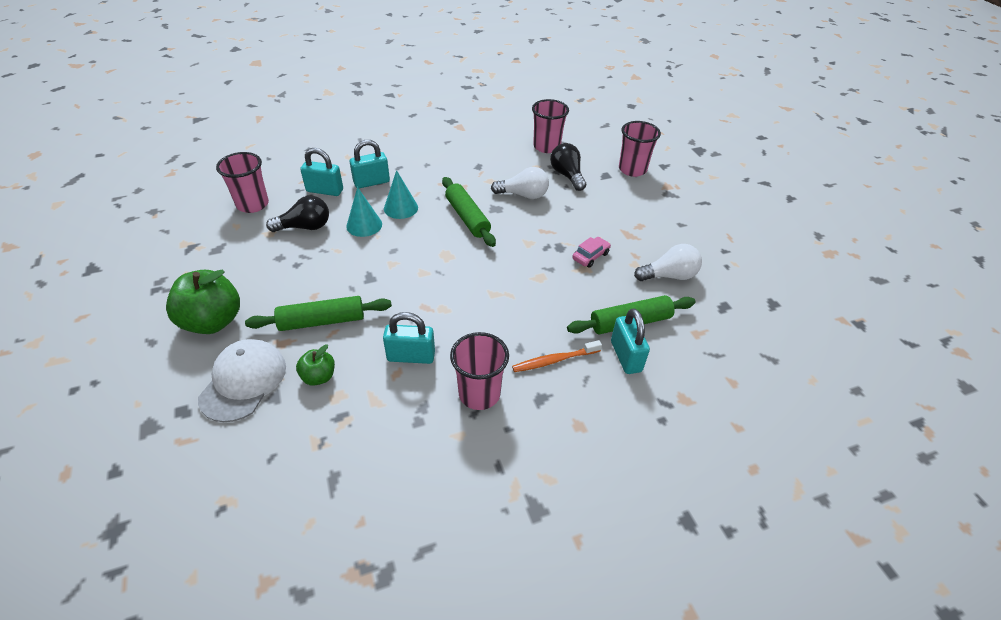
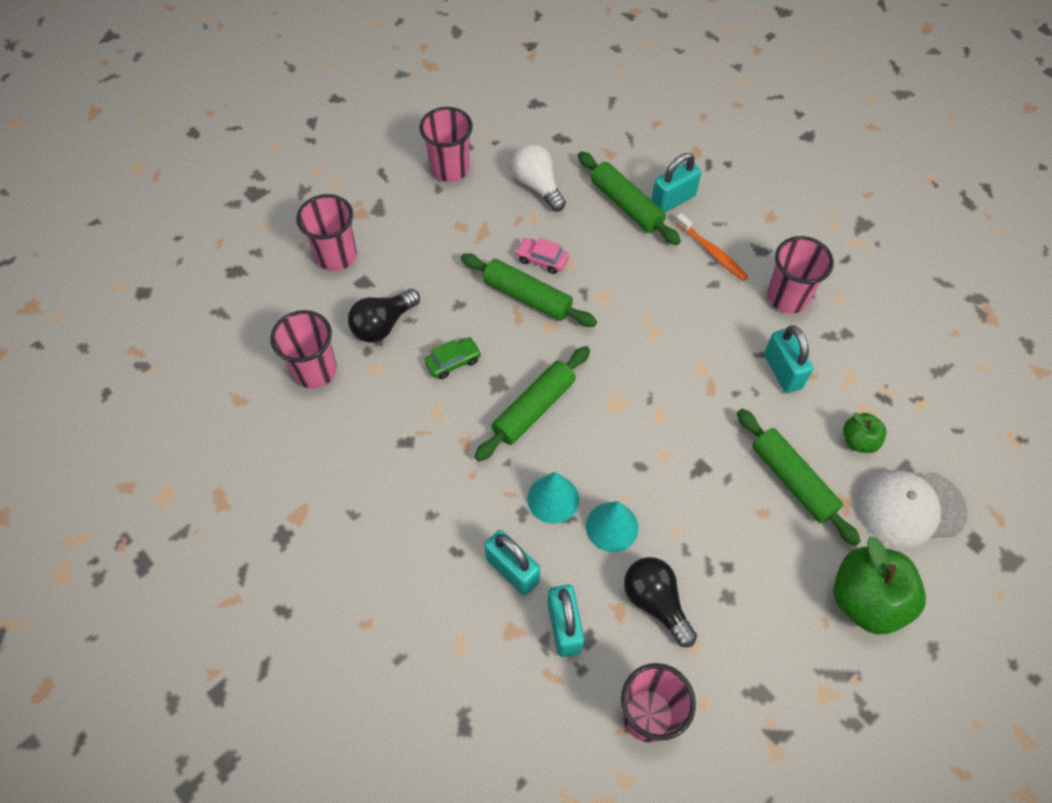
camera: 110 degrees left, 15 degrees up
(523, 195) = (453, 361): white light bulb -> green car
(559, 239) = (527, 297): none -> green rolling pin
(700, 235) = (450, 169): none -> pink cup

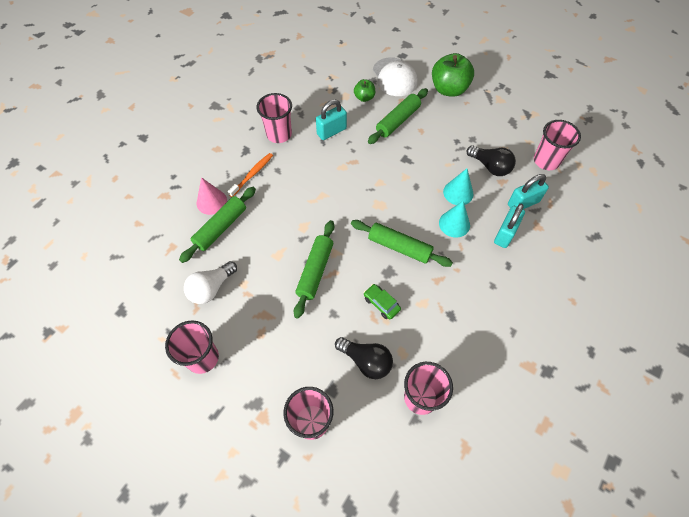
camera: 105 degrees left, 0 degrees up
(542, 259) = (281, 269): pink car -> none
(656, 602) = (490, 167): black light bulb -> black light bulb turned 90 degrees counterclockwise
(673, 200) = (211, 201): turquoise padlock -> pink cone

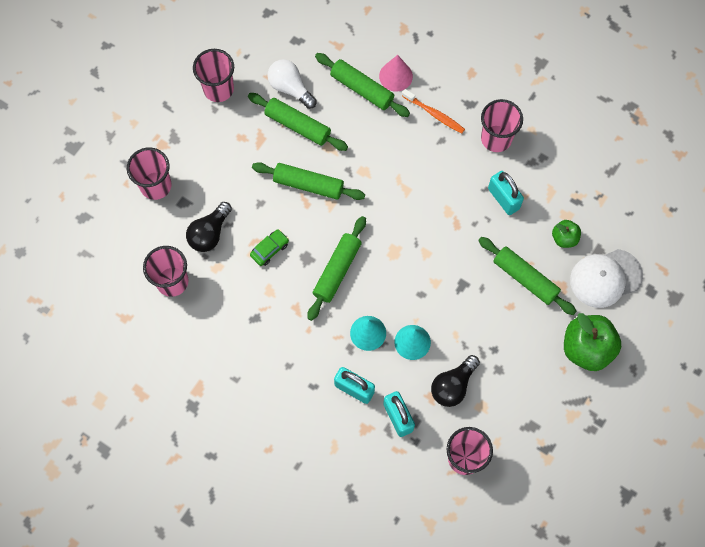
camera: 90 degrees right, 10 degrees up
(253, 281) = (298, 125): none -> green rolling pin

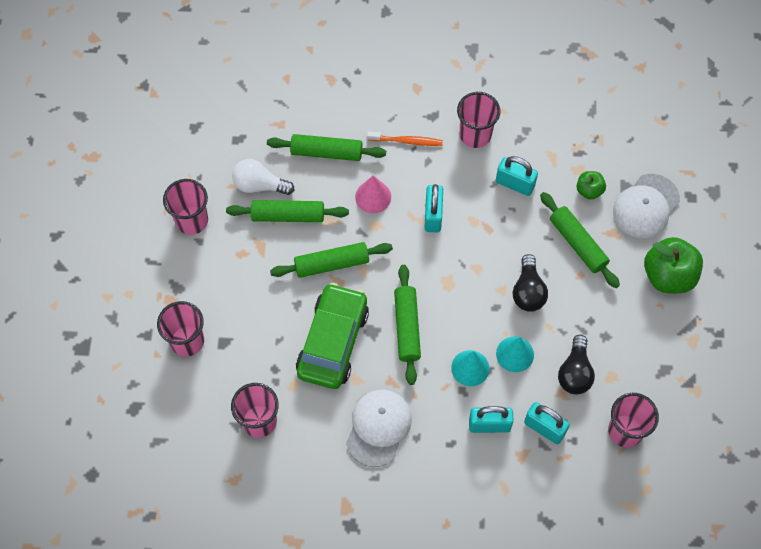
camera: 30 degrees left, 5 degrees down
(209, 233) = (267, 357): black light bulb -> black light bulb (528, 291)
(263, 340) = (378, 428): none -> white cap
(269, 249) = (332, 342): green car -> green car, size x2.43
(395, 76) = (350, 125): pink cone -> pink cone (373, 197)
(417, 189) = (433, 215): none -> turquoise padlock
(525, 278) = (578, 243): green rolling pin -> green rolling pin turned 45 degrees clockwise

